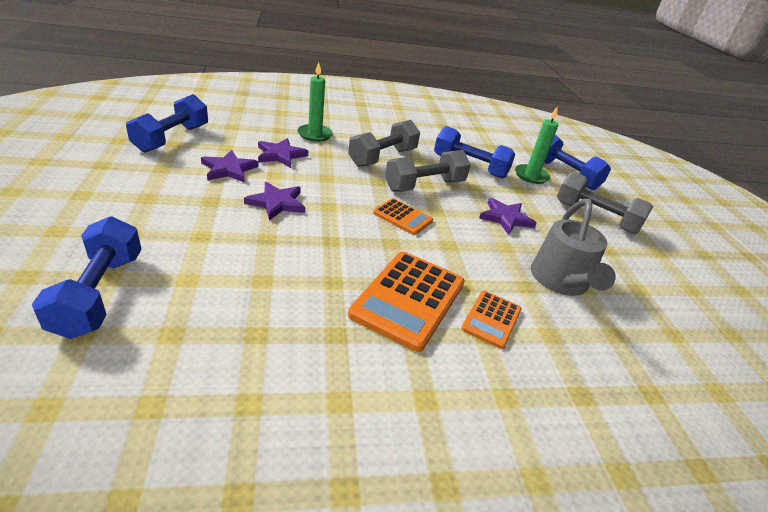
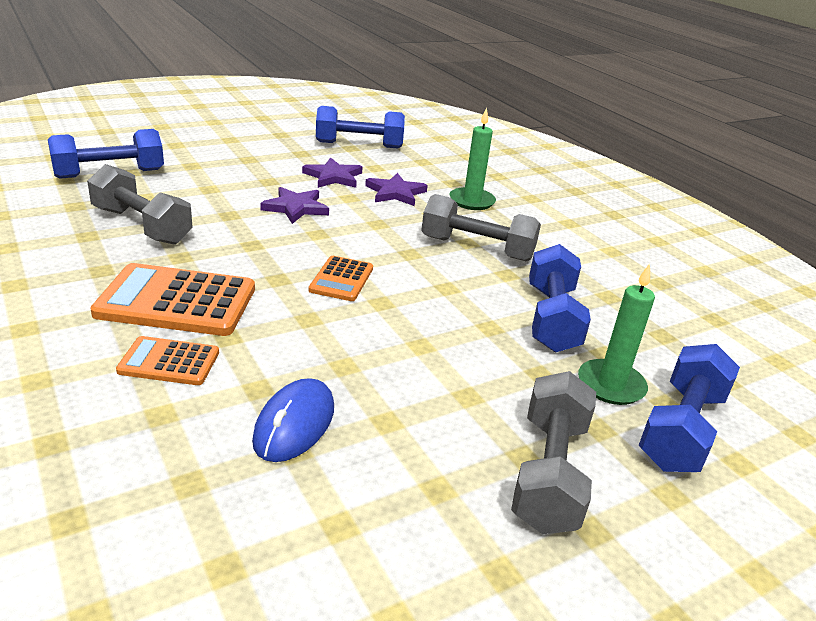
camera: 70 degrees right, 5 degrees down
(425, 186) = (440, 286): grey dumbbell -> grey dumbbell (141, 226)
(505, 218) = (427, 362): purple star -> none
(561, 281) = (294, 424): grey watering can -> blue mouse

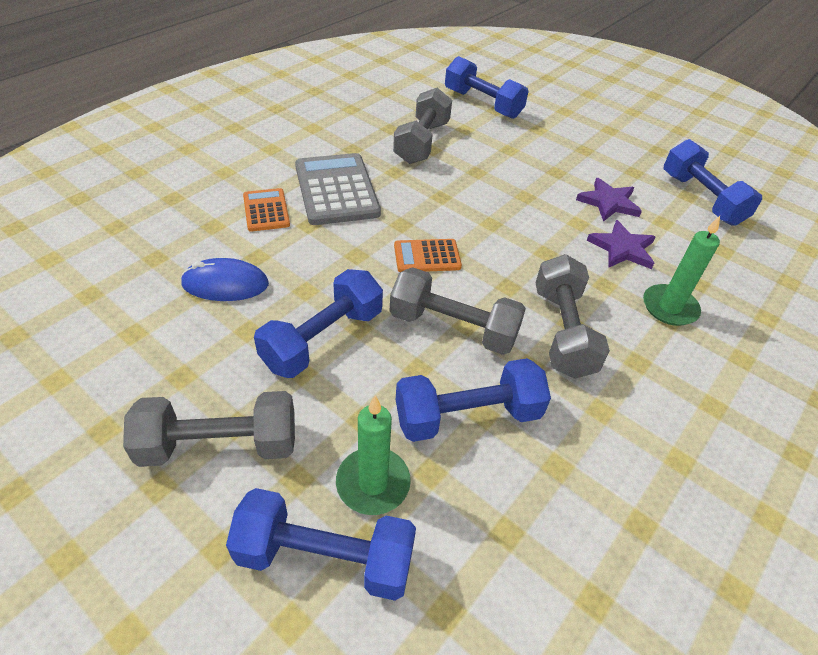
camera: 70 degrees right, 15 degrees up
(176, 302) = (336, 190): orange calculator -> grey calculator
(296, 208) = (523, 199): purple star -> none
(427, 371) = (323, 339): none -> blue dumbbell
(448, 295) = (453, 328): none -> grey dumbbell

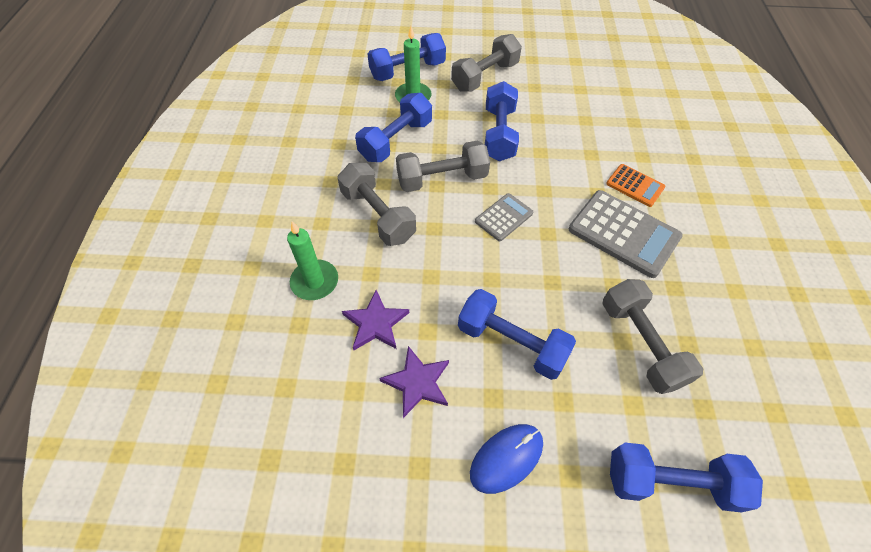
camera: 145 degrees right, 10 degrees up
(225, 284) = (581, 130): blue mouse -> blue mouse (506, 458)
(427, 256) = (503, 217): orange calculator -> grey calculator
(701, 199) = (327, 468): blue dumbbell -> blue dumbbell (511, 343)

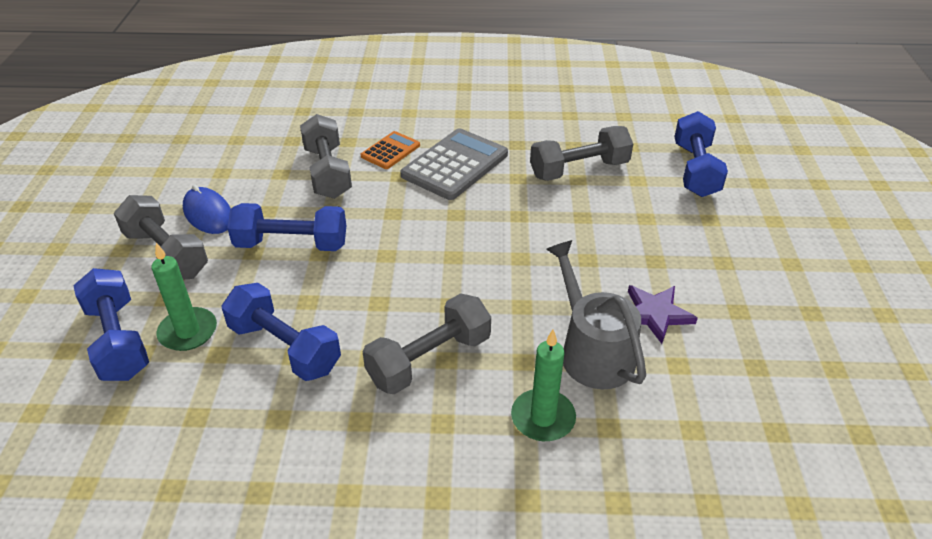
camera: 90 degrees left, 15 degrees down
(375, 323) = (592, 352): purple star -> grey watering can
(442, 179) = (368, 298): grey dumbbell -> grey dumbbell (328, 172)
(503, 217) = (433, 246): grey calculator -> none
(506, 458) = (709, 254): blue mouse -> blue mouse (208, 214)
(511, 343) = (595, 247): blue dumbbell -> none

